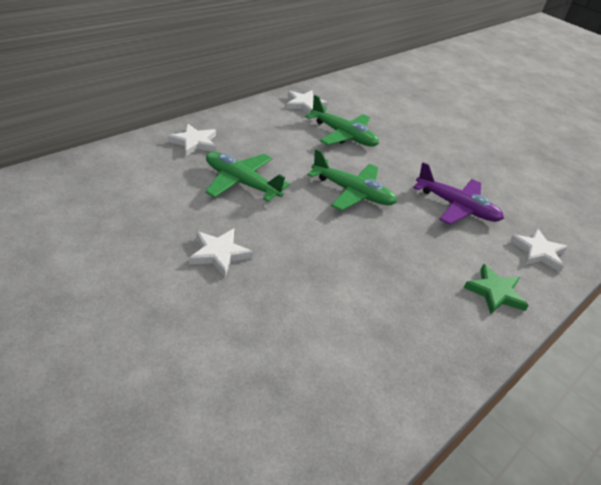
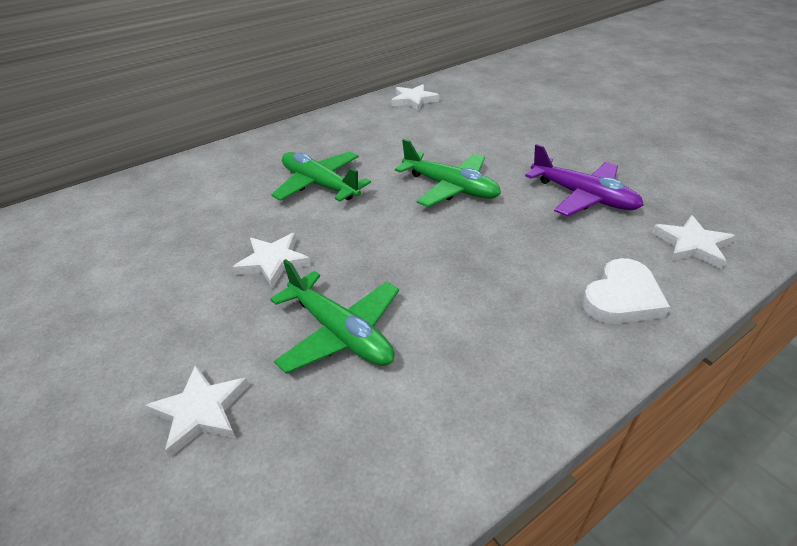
camera: 15 degrees right, 0 degrees up
(194, 142) = (279, 147): white star -> white star (201, 412)
(343, 135) = (452, 128): green plane -> green plane (340, 333)
(495, 292) = (622, 297): green star -> white heart

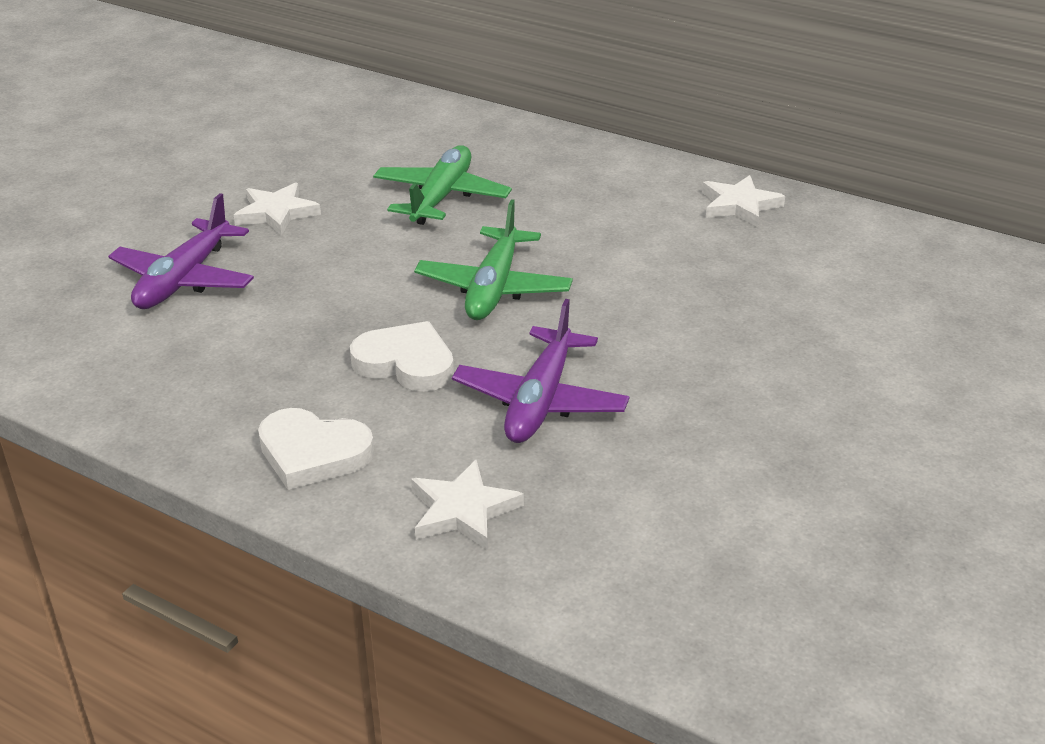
camera: 65 degrees right, 5 degrees down
(201, 412) = (69, 241): white star -> none
(340, 333) = (184, 279): green plane -> purple plane
(523, 237) = (406, 363): none -> white heart

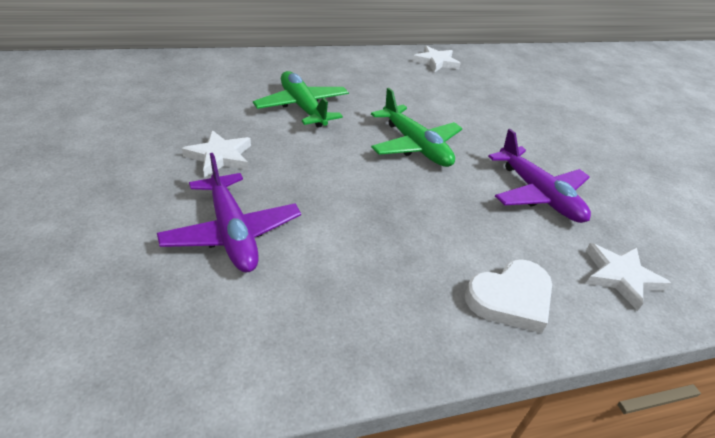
camera: 50 degrees left, 5 degrees up
(406, 363) = (452, 211): white heart -> none

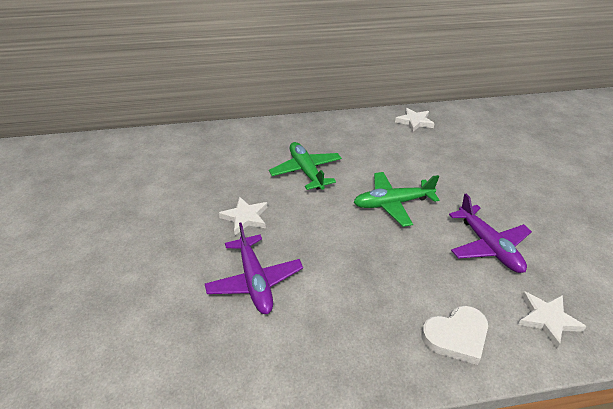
camera: 10 degrees right, 0 degrees up
(415, 146) = (392, 203): green plane -> green plane turned 105 degrees clockwise

